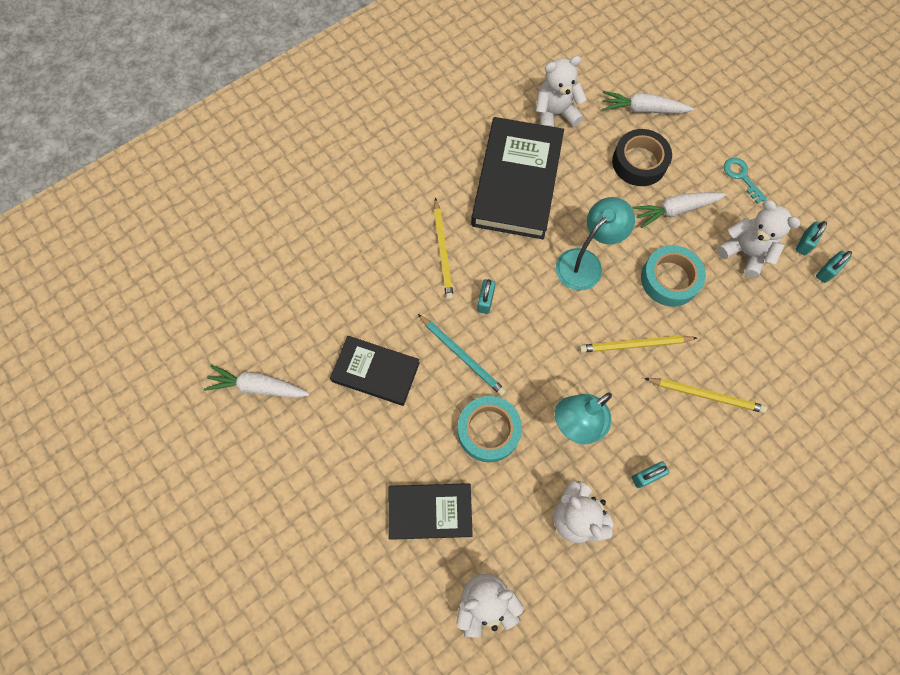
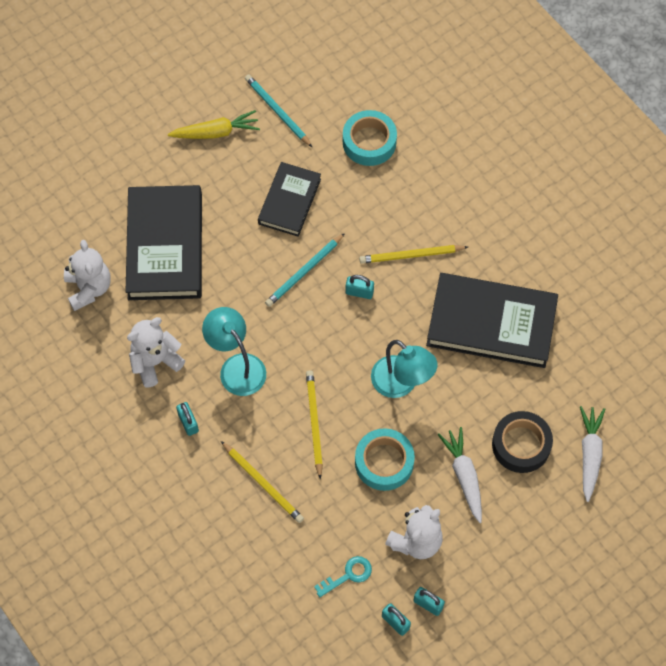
camera: 90 degrees right, 5 degrees down
(258, 387) = (277, 111): white carrot -> turquoise pencil
(280, 457) = (215, 132): none -> yellow carrot
(430, 511) = (165, 246): black book -> black book, size x1.67
(488, 431) = (233, 293): turquoise tape -> turquoise tape (369, 142)
(555, 114) = (577, 364): white teddy bear -> none
(706, 395) = (263, 483): yellow pencil -> yellow pencil turned 60 degrees counterclockwise
(741, 176) = (508, 549): turquoise key -> turquoise key (348, 575)

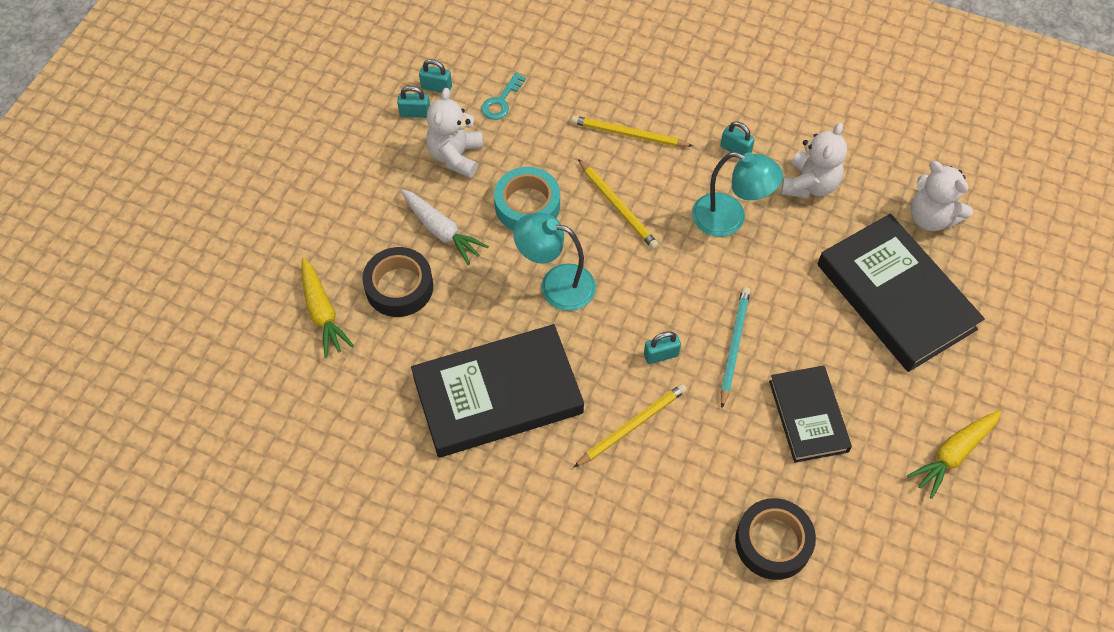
camera: 150 degrees right, 5 degrees down
(277, 111) = (907, 521): turquoise pencil -> none
(369, 142) = (773, 542): turquoise tape -> black tape
(589, 455) = (322, 312): white carrot -> yellow carrot

